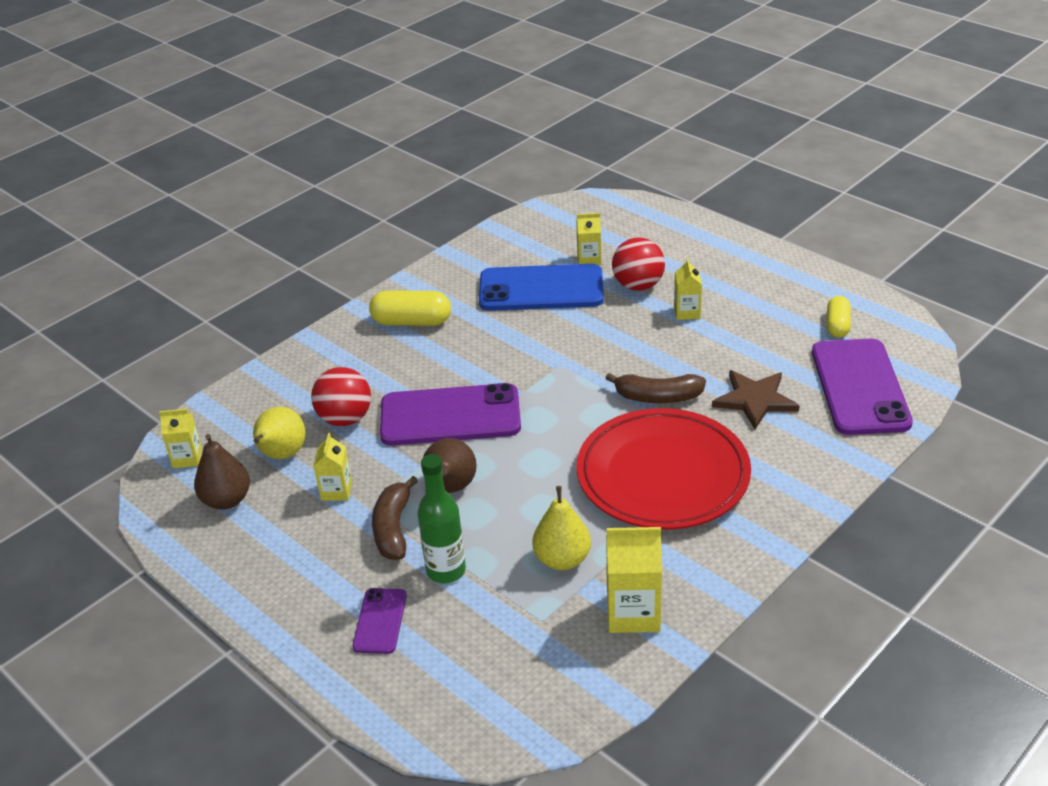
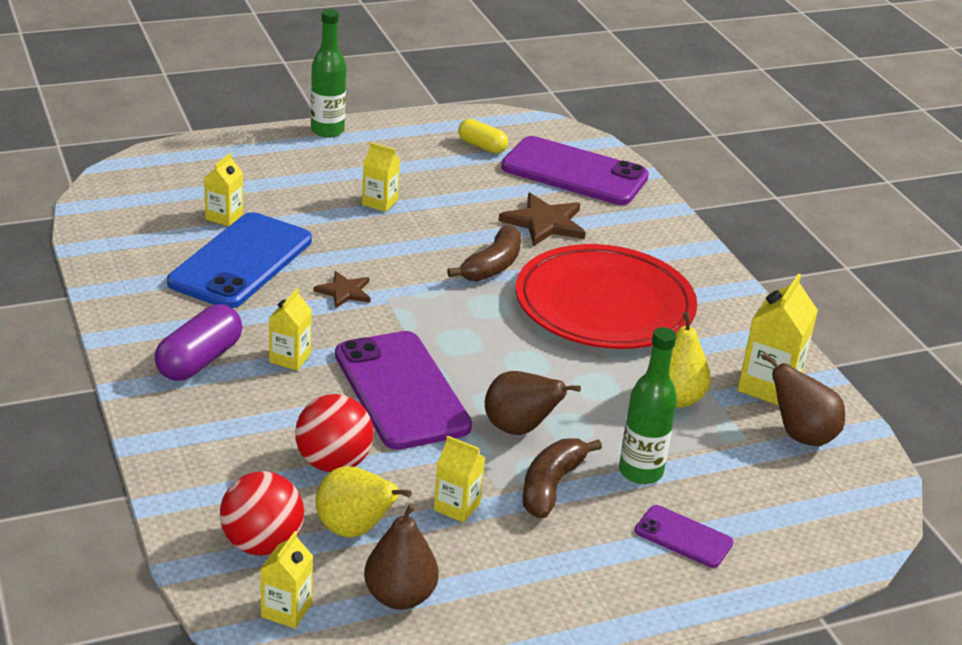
camera: 70 degrees left, 5 degrees down
(393, 528) = (551, 486): brown banana -> brown banana turned 90 degrees clockwise
(412, 322) = (199, 360): yellow capsule -> purple capsule
(446, 354) = (290, 358): none -> yellow carton
(450, 416) = (401, 391): purple phone -> purple phone turned 45 degrees counterclockwise
(549, 344) = (344, 291): none -> brown star
(575, 655) = (801, 435): none -> brown pear
(638, 285) = (305, 209): red ball -> red ball (262, 544)
(761, 250) = (327, 130): none -> green bottle

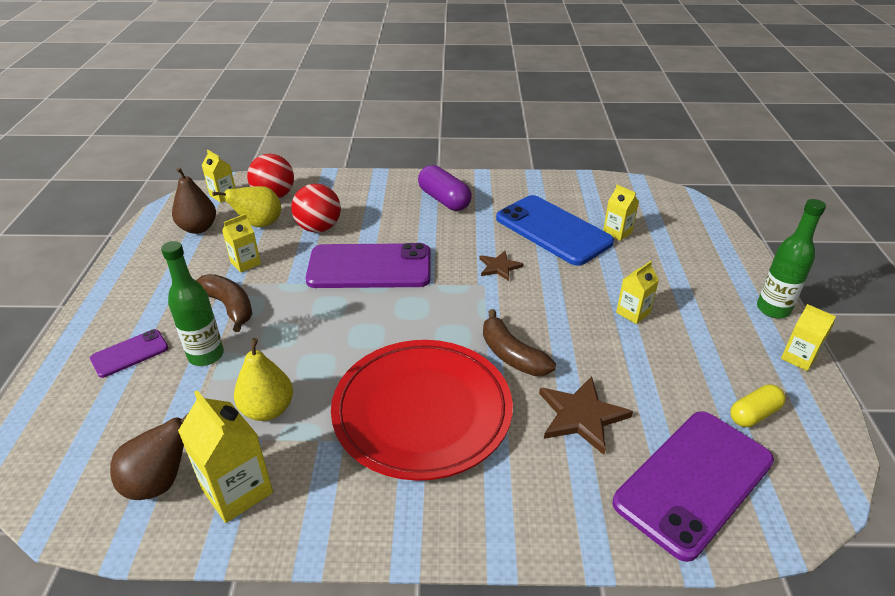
camera: 115 degrees right, 5 degrees up
(290, 358) = (430, 231): yellow carton -> yellow carton (798, 358)
(519, 429) = (295, 309): brown pear -> none

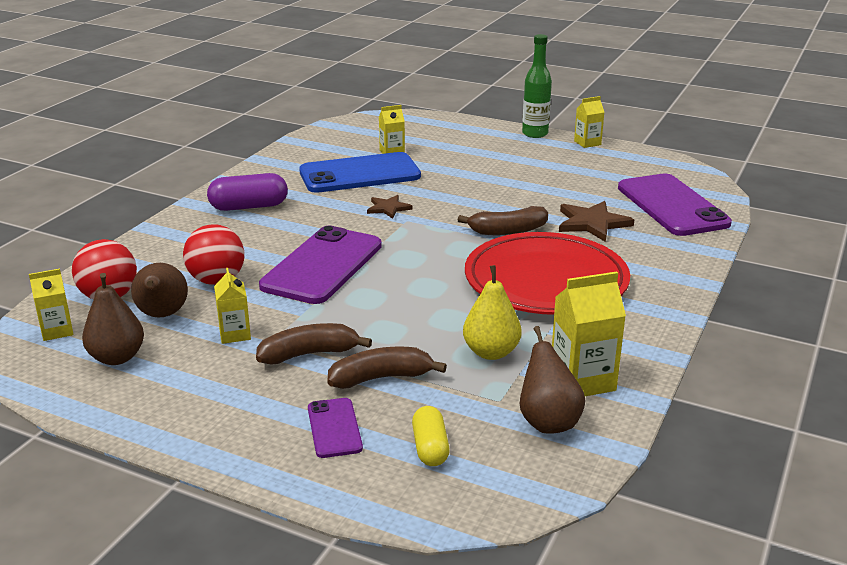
camera: 65 degrees left, 10 degrees down
(206, 355) = (381, 378): green bottle -> brown banana
(259, 224) = (162, 315): yellow pear -> brown pear
(633, 313) = (498, 176): yellow carton -> none
(754, 414) = (627, 171): yellow capsule -> yellow capsule (430, 448)

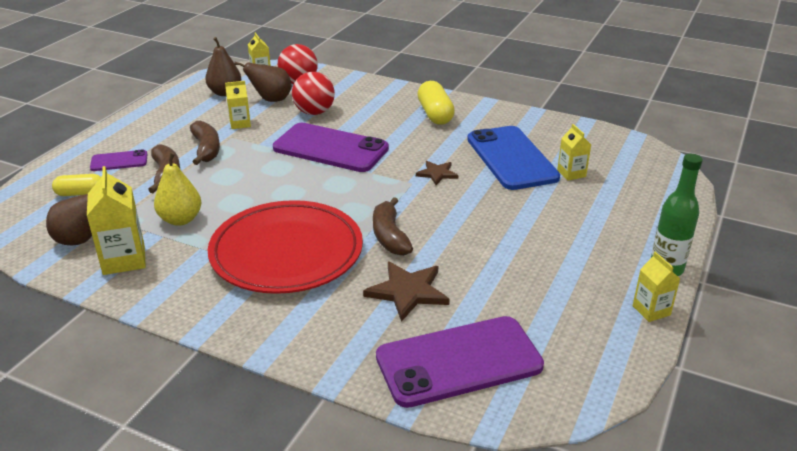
camera: 90 degrees right, 5 degrees up
(249, 207) = (435, 114): purple capsule -> yellow capsule

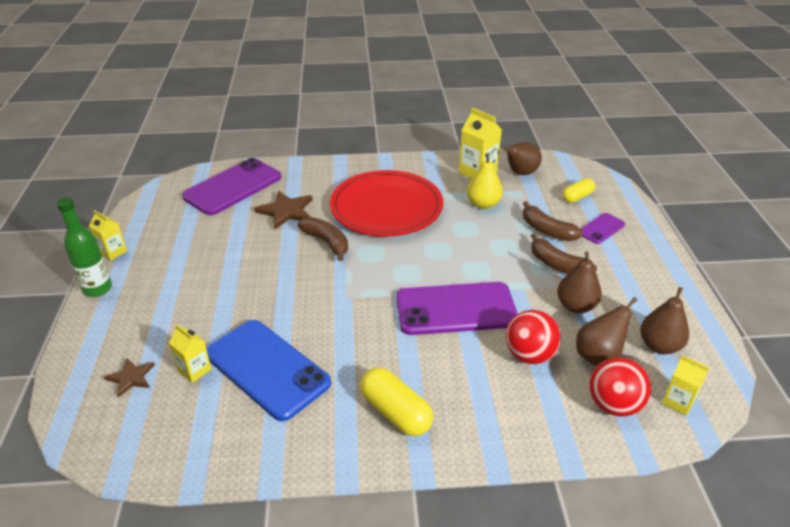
camera: 150 degrees right, 5 degrees up
(240, 124) = (576, 306): yellow carton -> brown pear
(437, 174) = (331, 317): brown star -> brown star (131, 377)

